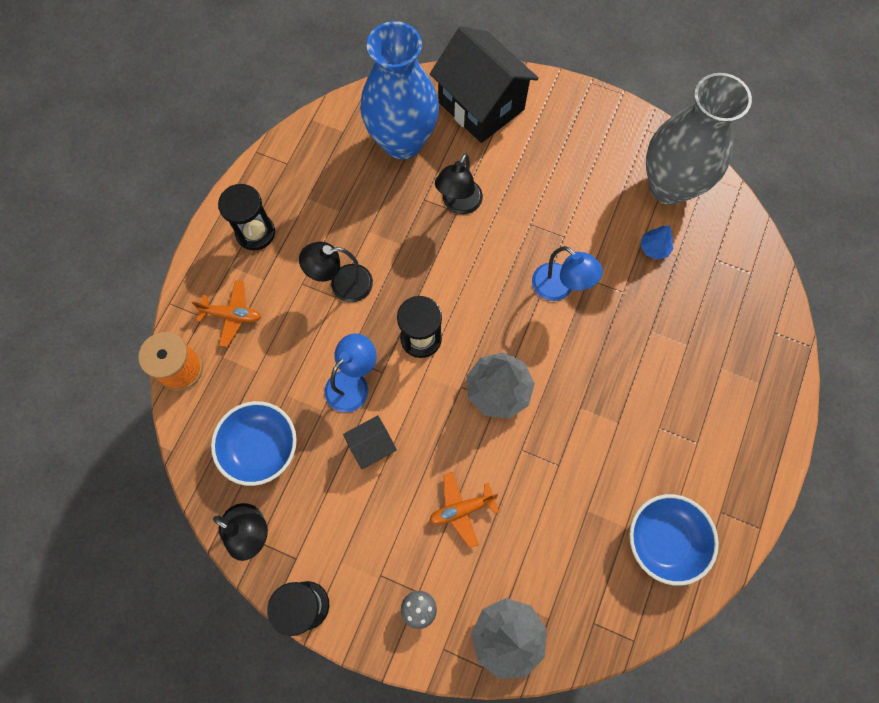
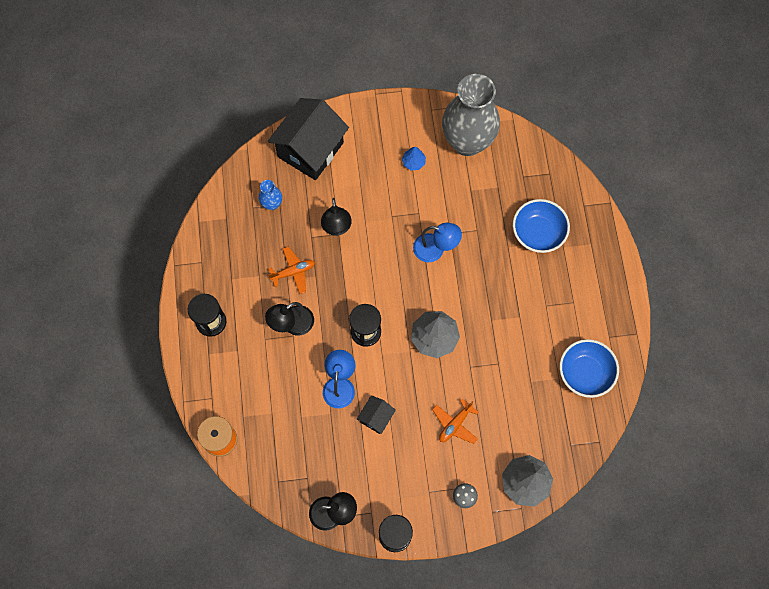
camera: 30 degrees left, 0 degrees up
(232, 315) = (231, 386): orange plane -> orange plane (293, 272)
(261, 448) = (306, 459): blue bowl -> blue bowl (538, 233)
(402, 141) = (272, 204): blue vase -> blue vase, size x0.41
(481, 106) = (310, 150): black house -> black house turned 75 degrees counterclockwise
(654, 248) = (480, 190): blue tree -> blue tree (413, 162)

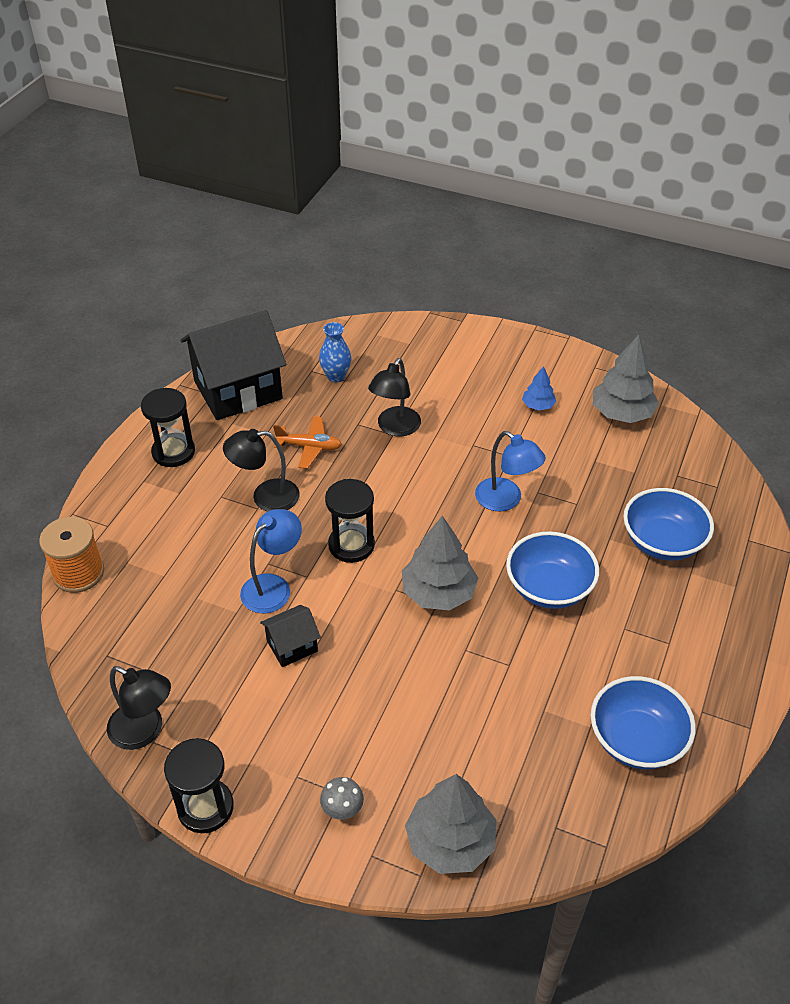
camera: 30 degrees right, 25 degrees down
(310, 150) = (419, 347): black house -> black house (238, 390)
(455, 424) = (395, 708): orange plane -> none
(467, 142) = (622, 413): grey vase -> grey tree
(492, 300) = (549, 588): none -> blue bowl

